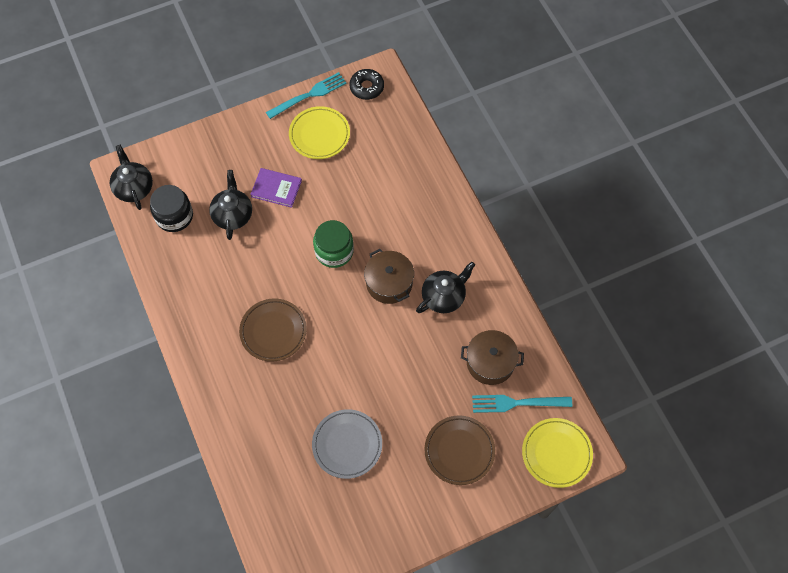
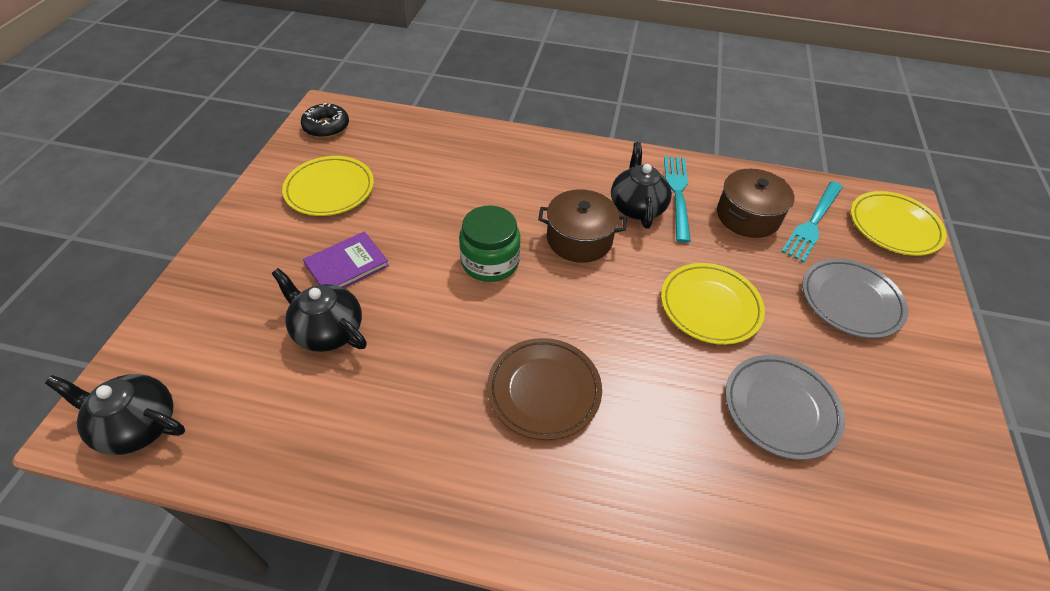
camera: 55 degrees left, 15 degrees down
(174, 216) = (247, 400): black jar -> none
(309, 95) = (272, 170): turquoise fork -> turquoise fork (677, 193)
(392, 378) = (710, 306): none -> yellow plate
(459, 451) = (850, 301): brown plate -> grey plate

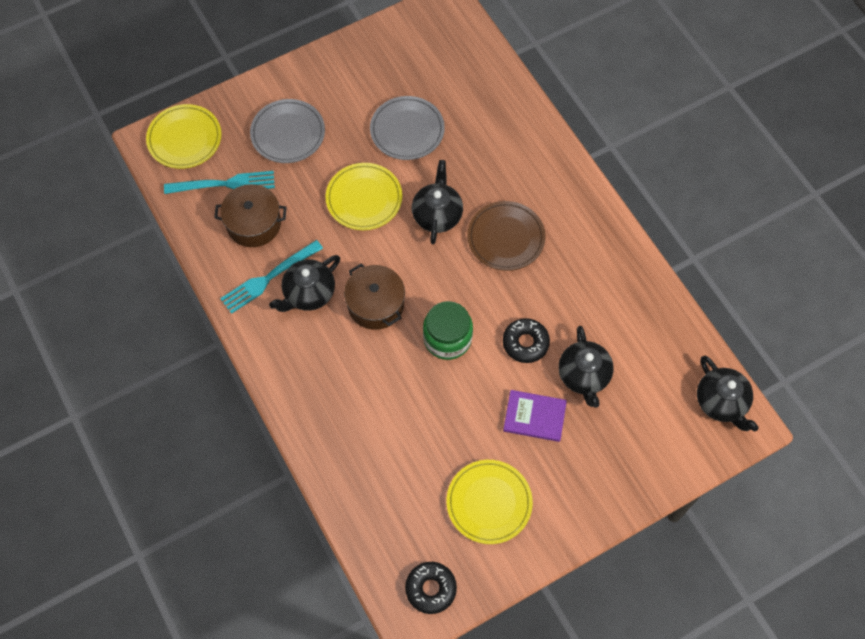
camera: 130 degrees left, 15 degrees up
(415, 312) = (525, 343): none -> black donut
(634, 352) = (437, 214): none -> black teapot

